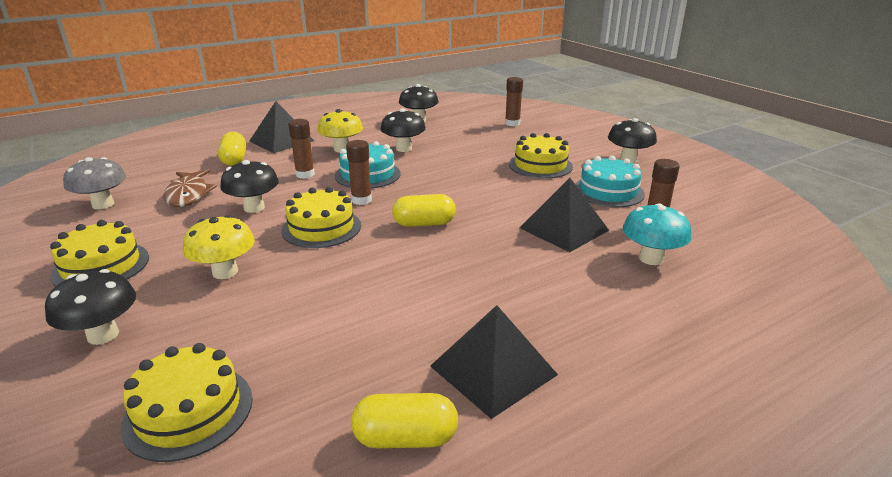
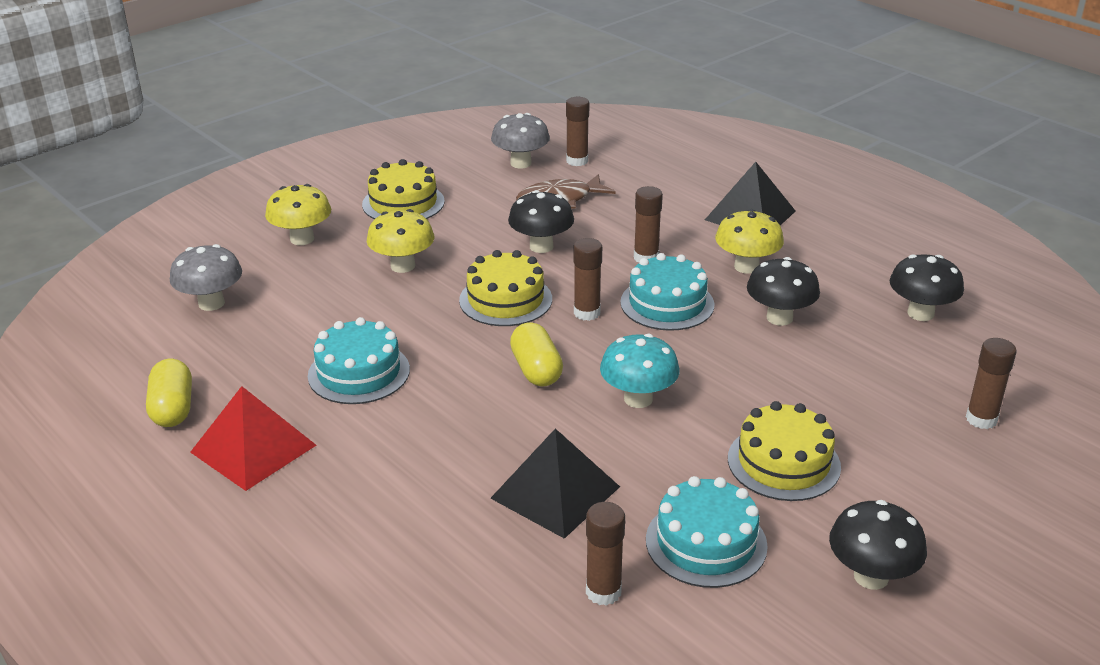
camera: 80 degrees right, 5 degrees up
(103, 335) = (302, 239): black mushroom -> yellow mushroom
(133, 182) = (577, 161): none -> brown glue stick
(189, 411) = (211, 303): yellow cake -> grey mushroom
(234, 160) = (668, 200): yellow capsule -> none
(391, 303) = (359, 372): none -> turquoise cake
(493, 370) = (253, 448): black pyramid -> red pyramid
(651, 258) = (488, 577): turquoise mushroom -> turquoise mushroom (638, 399)

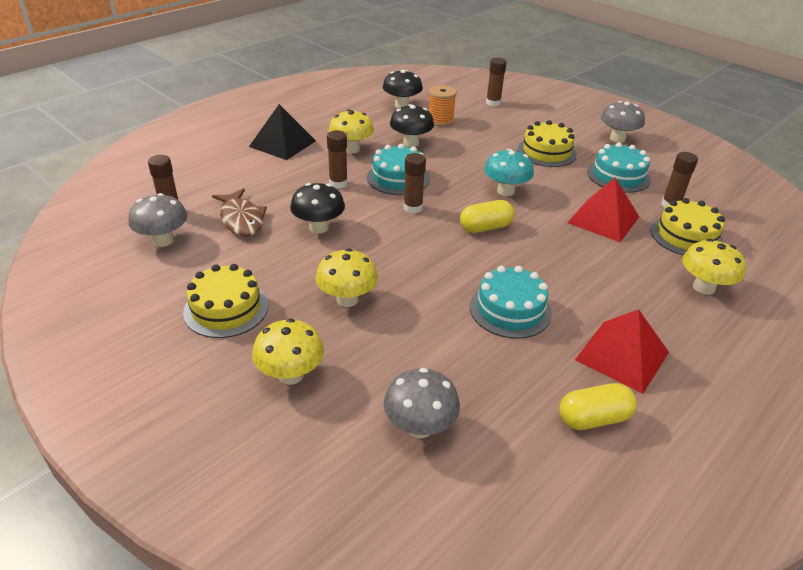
camera: 95 degrees left, 5 degrees up
(362, 565) = (703, 287): none -> yellow mushroom
(505, 300) = (398, 242): yellow cake -> yellow cake (686, 236)
(555, 492) = (603, 219): black pyramid -> red pyramid
(871, 576) = (617, 139): black mushroom -> grey mushroom
(874, 351) = (440, 120): none -> orange spool

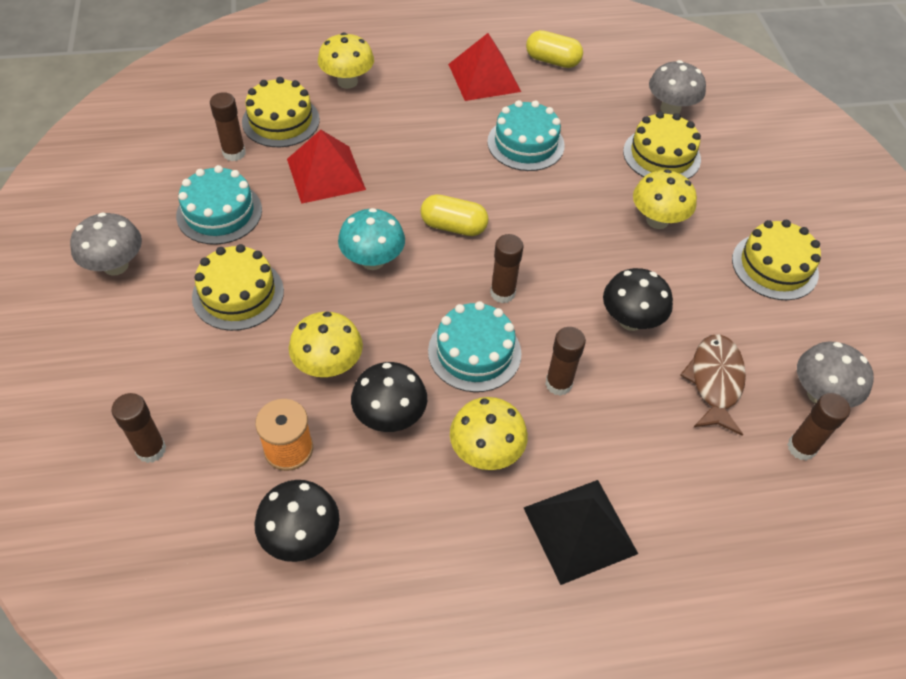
camera: 145 degrees left, 15 degrees up
(291, 375) = (742, 182): yellow mushroom -> yellow mushroom (328, 365)
(387, 362) = (661, 155): none -> yellow cake

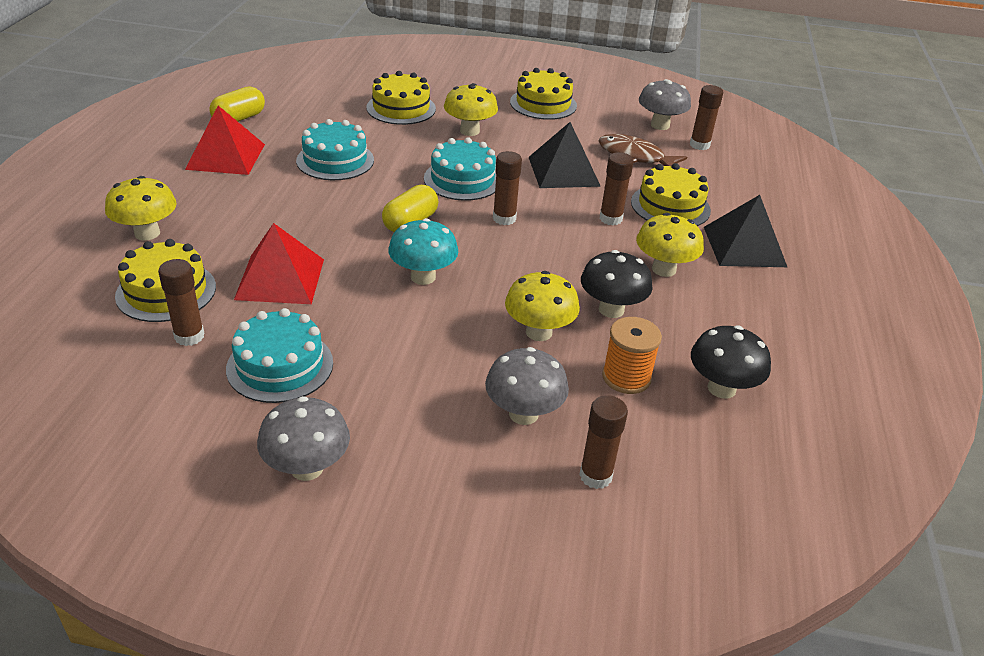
camera: 70 degrees left, 15 degrees down
(238, 294) = (413, 374): yellow cake -> yellow cake (670, 206)
(474, 352) = (561, 249): turquoise cake -> turquoise cake (462, 179)
(630, 320) = (563, 171): black mushroom -> black pyramid
(670, 109) = (351, 89): grey mushroom -> grey mushroom (523, 414)

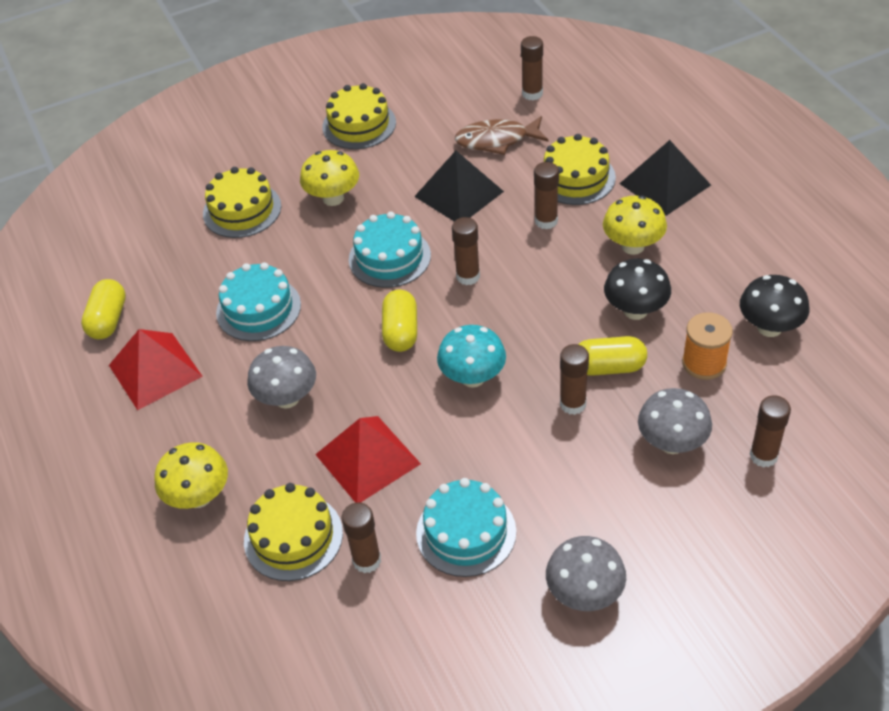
camera: 30 degrees left, 10 degrees up
(476, 338) = (573, 404): none -> brown glue stick
(539, 332) = (609, 367): yellow mushroom -> yellow capsule
(660, 125) = (480, 90): grey mushroom -> grey mushroom (287, 398)

